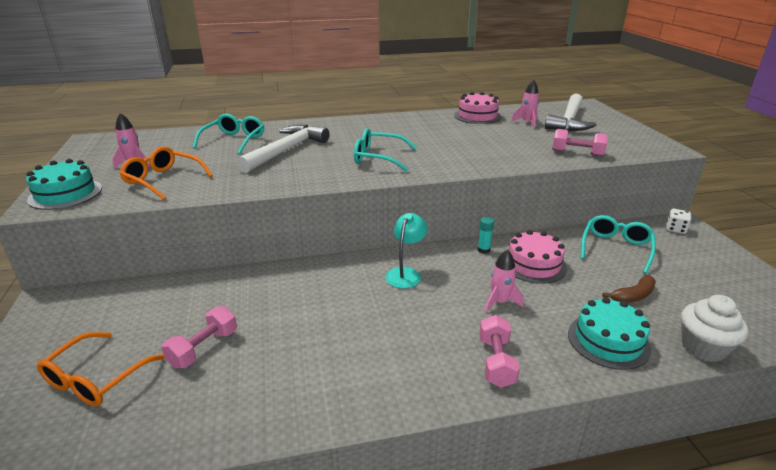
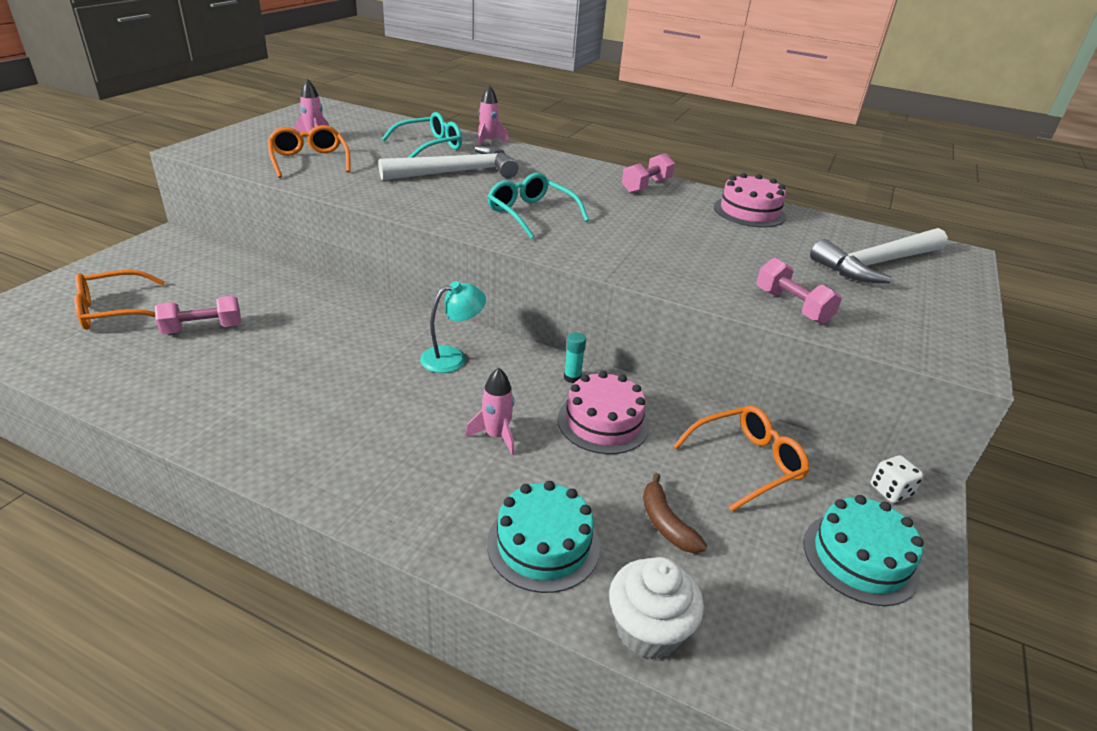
camera: 35 degrees right, 5 degrees up
(65, 194) = (227, 145): turquoise cake -> turquoise cake (860, 558)
(496, 362) = (394, 485): pink dumbbell -> pink dumbbell (646, 186)
(527, 123) = (802, 244): pink rocket -> pink rocket (488, 142)
(616, 248) = (747, 463): turquoise glasses -> orange glasses
(633, 296) = (666, 523): brown banana -> brown banana turned 60 degrees clockwise

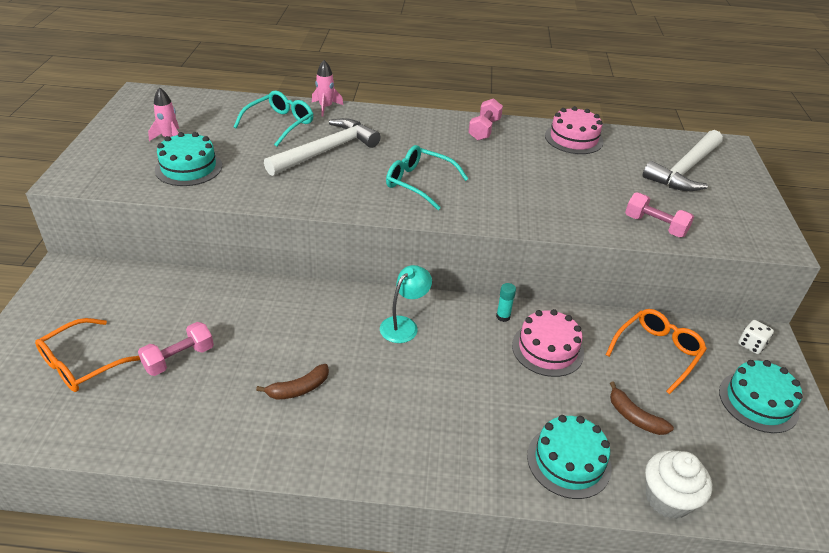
camera: 20 degrees left, 5 degrees up
(293, 384) = (298, 389): none -> brown banana
(309, 160) = (188, 168): orange glasses -> turquoise cake
(496, 436) = (482, 385): pink rocket -> none

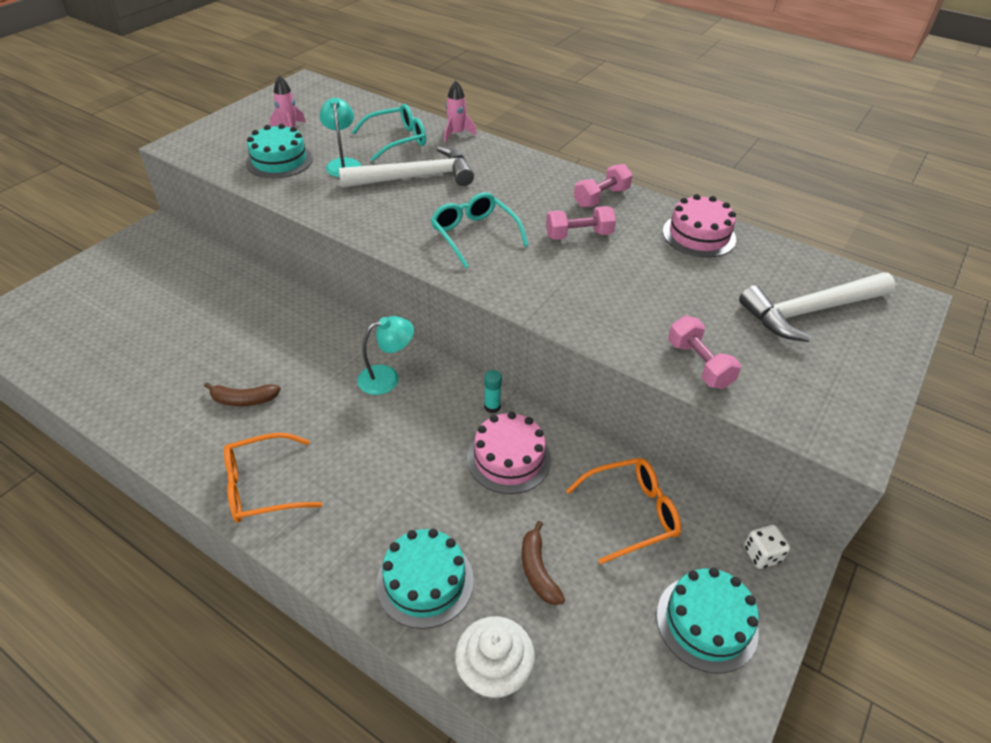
camera: 30 degrees right, 5 degrees up
(81, 364) = (104, 311): orange glasses -> orange glasses (262, 487)
(179, 358) = (176, 334): pink dumbbell -> pink dumbbell (578, 235)
(252, 155) = (343, 164): none -> turquoise lamp

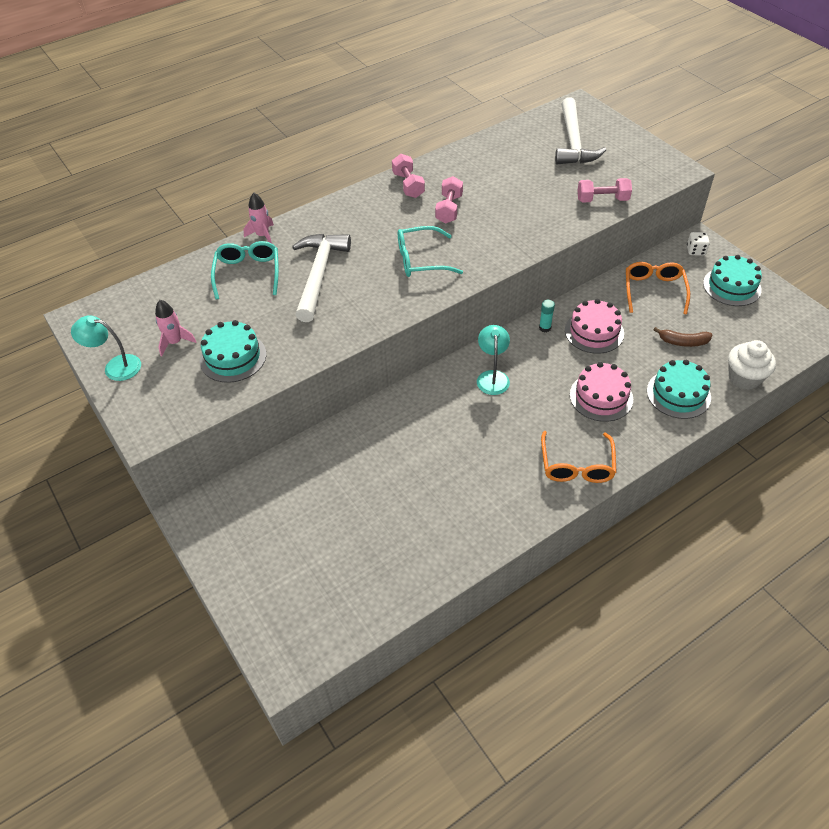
camera: 65 degrees left, 5 degrees up
(244, 400) = (482, 467): brown banana -> none
(343, 164) = (267, 315): turquoise lamp -> turquoise lamp (115, 366)
(699, 235) = (477, 157): pink cake -> pink cake (601, 397)

